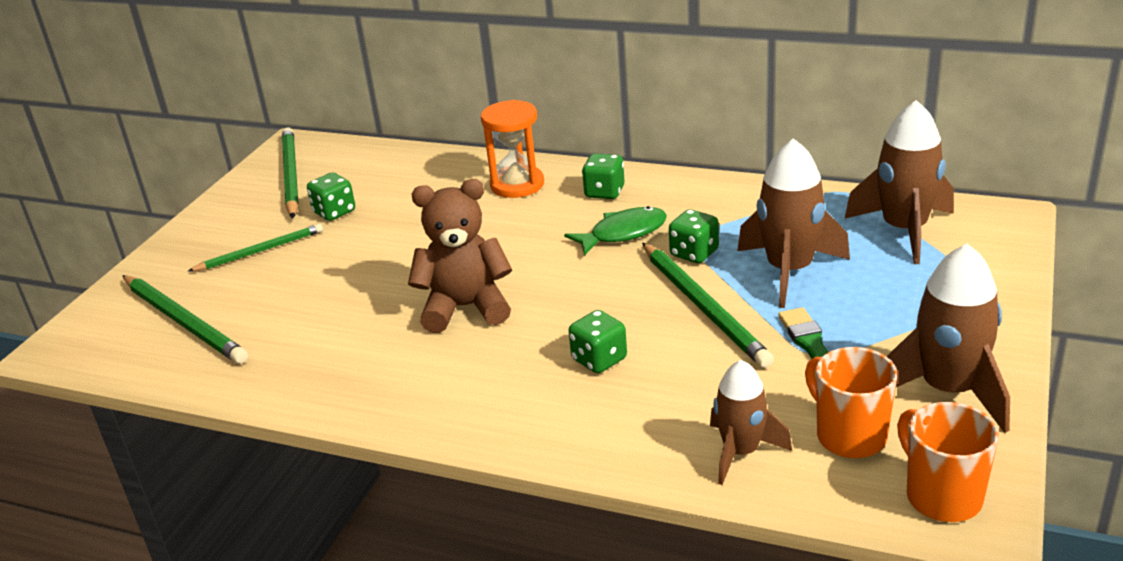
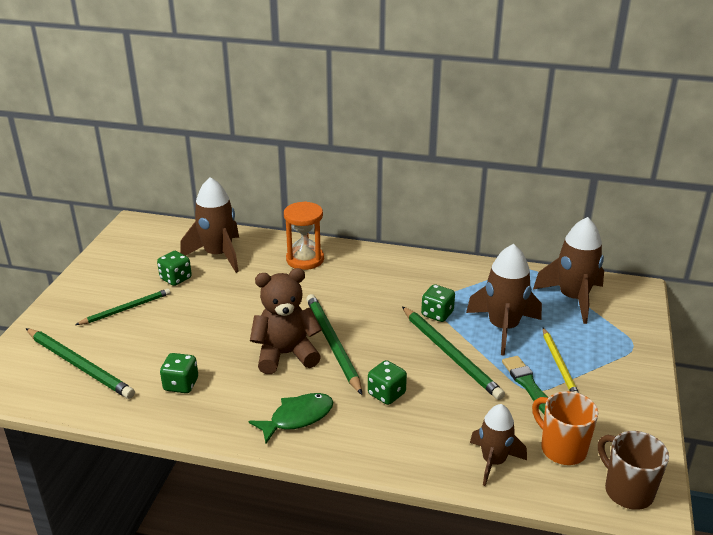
camera: 10 degrees left, 0 degrees up
(290, 175) = (137, 248): green pencil -> green pencil (332, 344)
(604, 192) = (367, 266): green dice -> green dice (181, 384)
(623, 233) = (386, 298): green fish -> green fish (297, 418)
(866, 320) = (559, 365): none -> yellow pencil
(941, 496) = (627, 491): orange mug -> brown mug
(948, 390) = (619, 415): brown rocket -> brown rocket (218, 255)

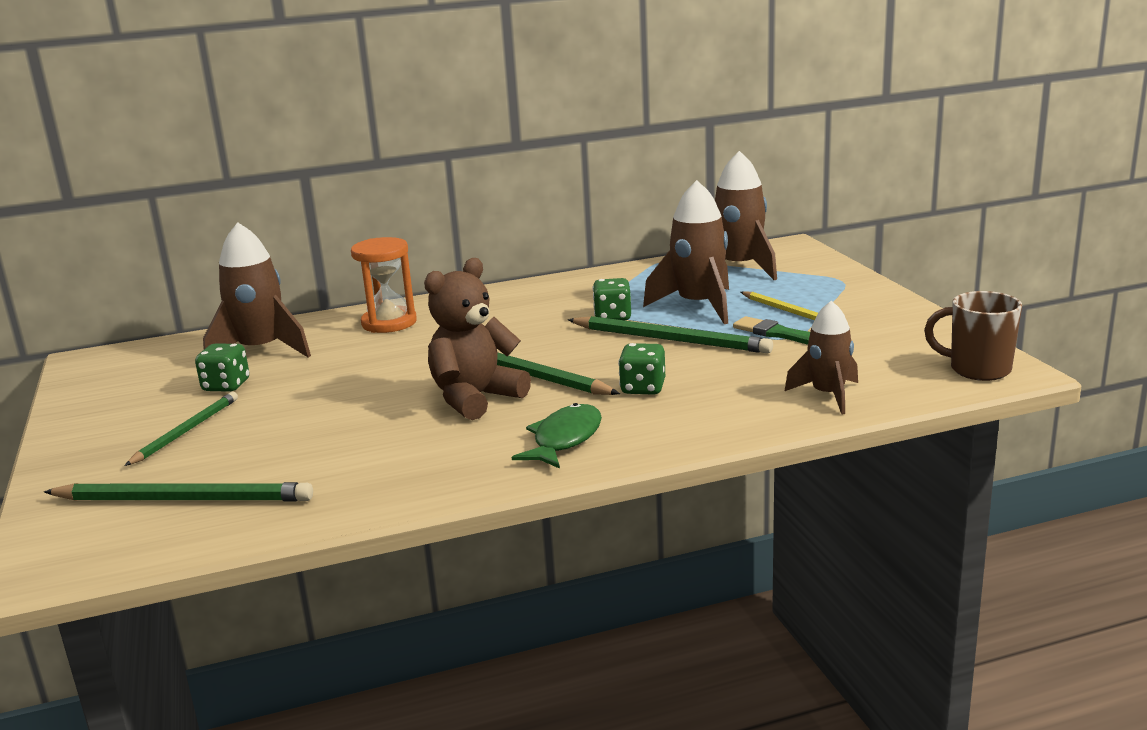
camera: 30 degrees left, 10 degrees down
(181, 384) = (368, 465): green dice -> none
(562, 449) = (879, 364): orange mug -> none

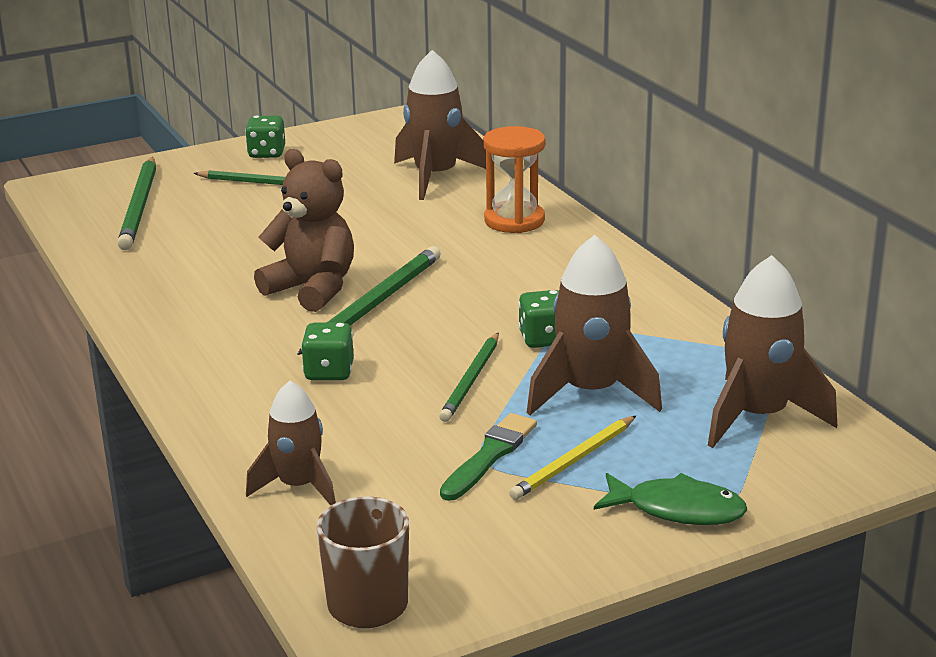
camera: 80 degrees right, 5 degrees up
(226, 386) = (353, 179): green dice -> green dice (267, 153)
(564, 439) = (212, 341): green fish -> green fish (677, 509)
(671, 340) = (471, 380): green pencil -> green pencil, size x0.65

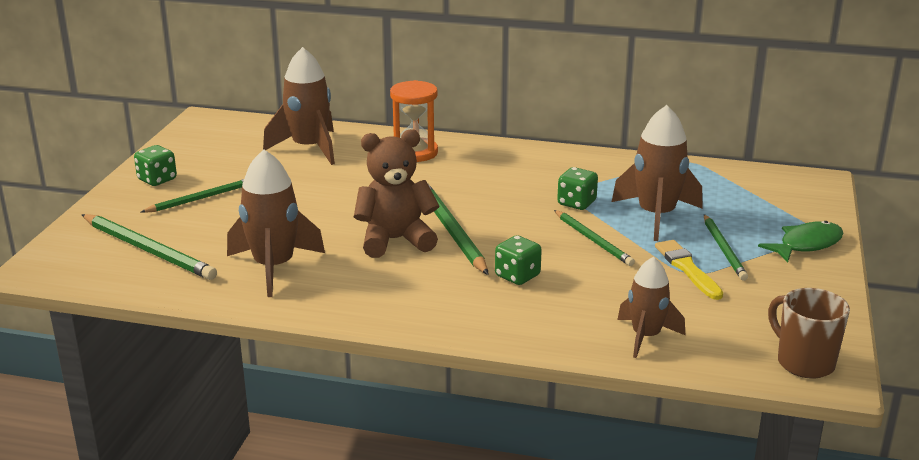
camera: 50 degrees left, 0 degrees up
(489, 455) = (687, 268): green brush -> yellow brush
(573, 461) = (724, 249): yellow pencil -> green pencil
(758, 416) = (740, 189): brown rocket -> brown rocket (274, 267)

